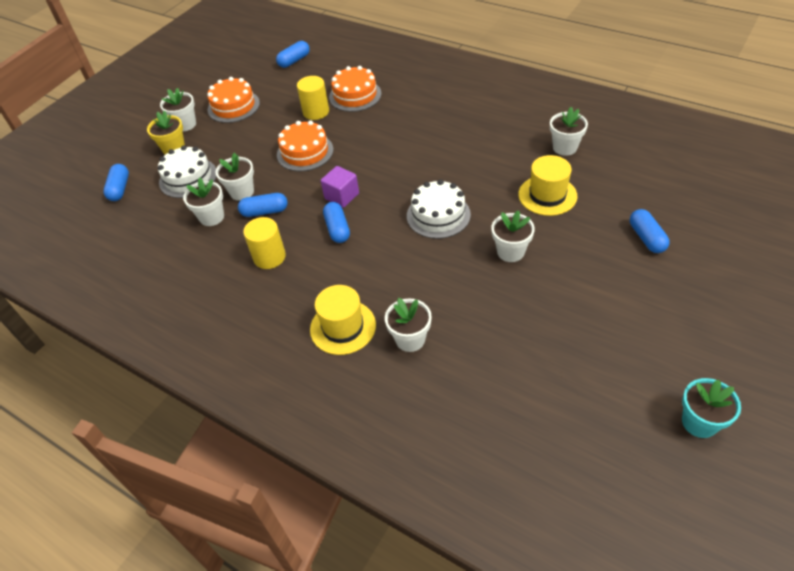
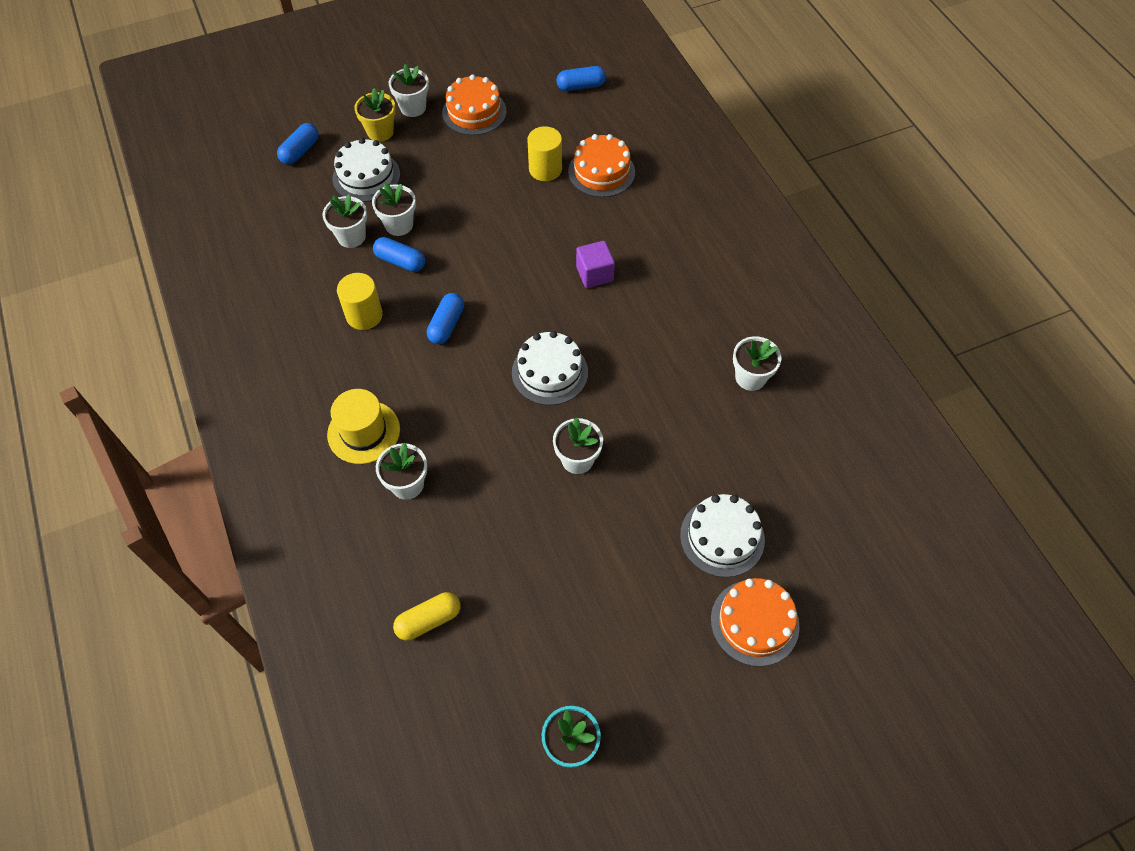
camera: 30 degrees right, 10 degrees up
(305, 152) = (493, 214): orange cake -> orange cake (754, 622)
(342, 196) = (482, 290): purple cube -> purple cube (594, 274)
(517, 414) = (428, 620): none -> yellow capsule
(547, 195) = (675, 422): yellow hat -> none
(646, 238) = (722, 537): blue capsule -> white cake

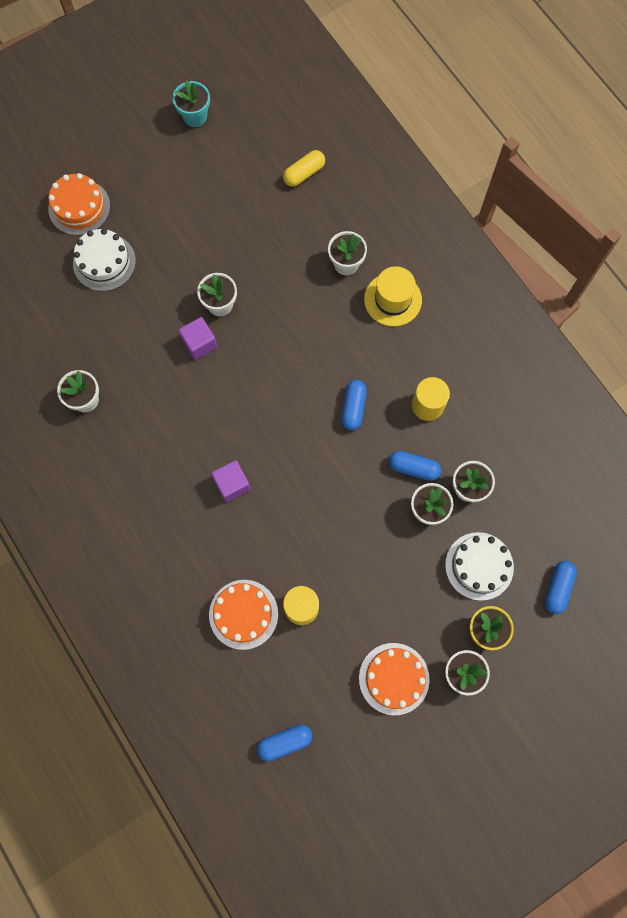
camera: 170 degrees right, 15 degrees up
(549, 372) = (255, 377): white cake -> none
(609, 418) = (199, 344): none -> purple cube

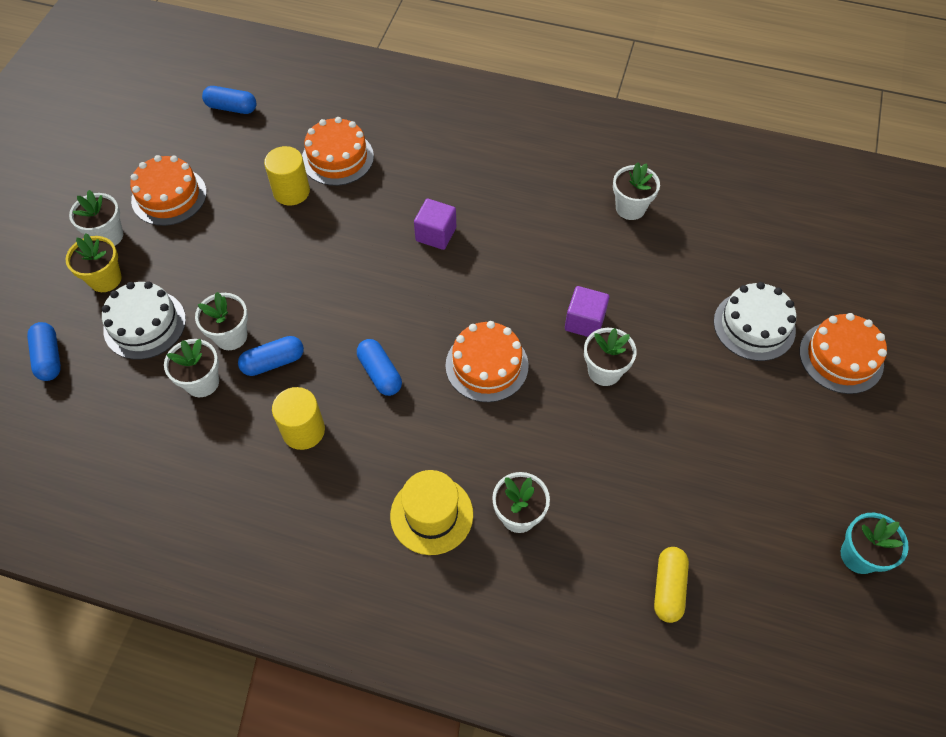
camera: 140 degrees right, 15 degrees down
(284, 742) = (232, 108): blue capsule -> blue capsule turned 75 degrees clockwise
(285, 362) = (486, 365): none -> orange cake

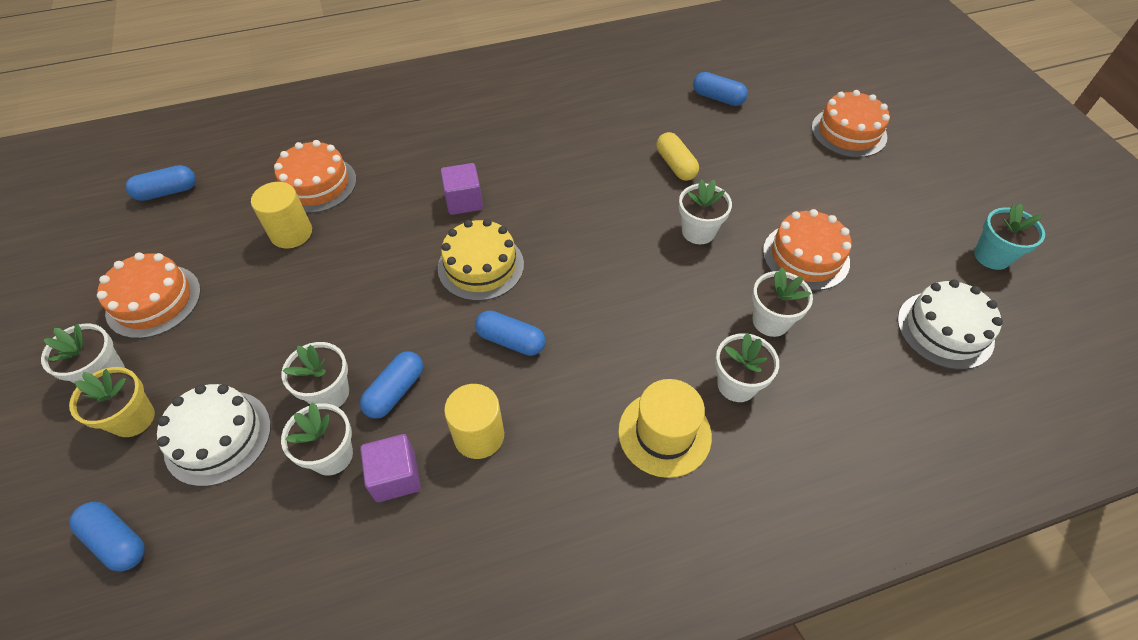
camera: 35 degrees left, 5 degrees down
(405, 299) = (481, 266): none -> yellow cake
(486, 365) = (600, 280): orange cake -> orange cake (805, 256)
(584, 322) = (649, 204): purple cube -> purple cube (395, 477)
(630, 208) = (608, 106): white flower pot -> white flower pot (770, 321)
(668, 588) = (899, 365): yellow capsule -> yellow capsule (675, 165)
(742, 253) = (718, 98): none -> blue capsule
(754, 326) = (773, 142): white cake -> white cake (945, 330)

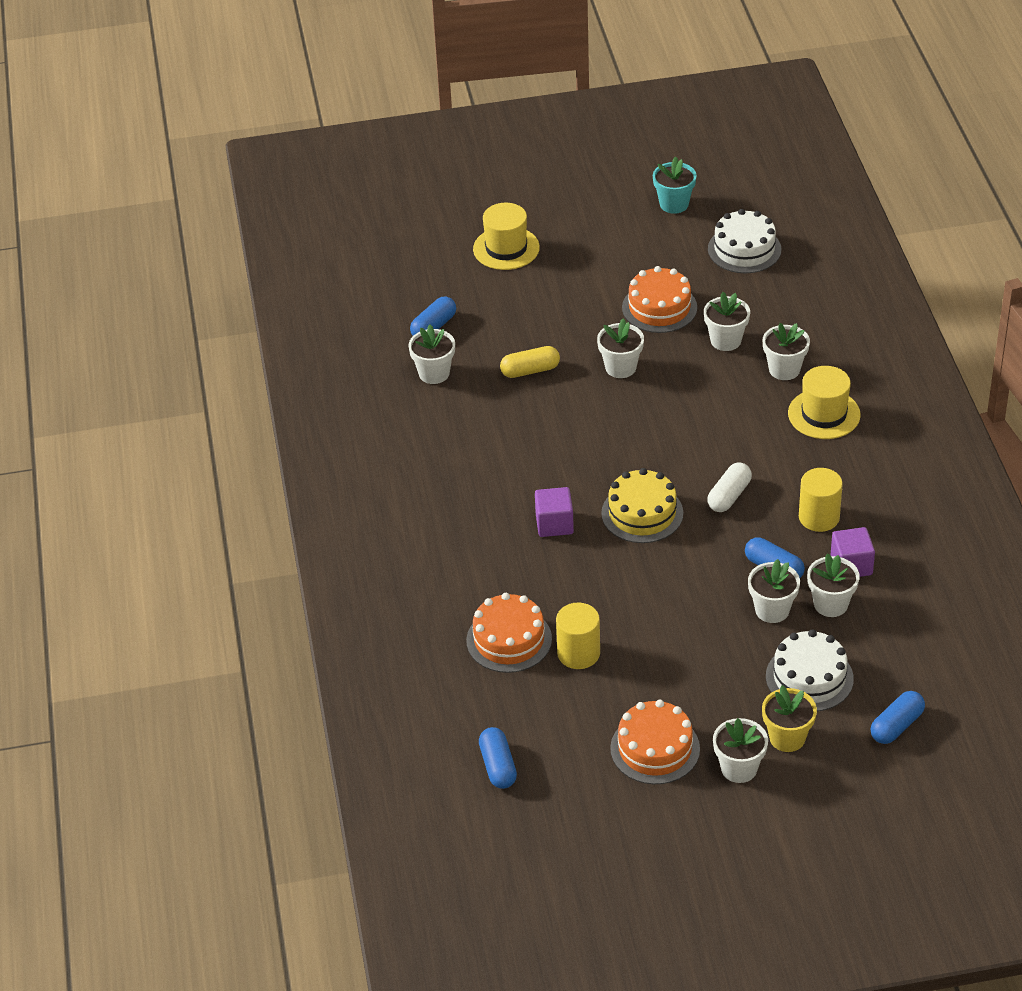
camera: 80 degrees left, 10 degrees down
(511, 340) = (729, 496): blue capsule -> white capsule
(655, 104) = (434, 373): none -> white flower pot
(848, 132) = (506, 248): orange cake -> yellow hat

